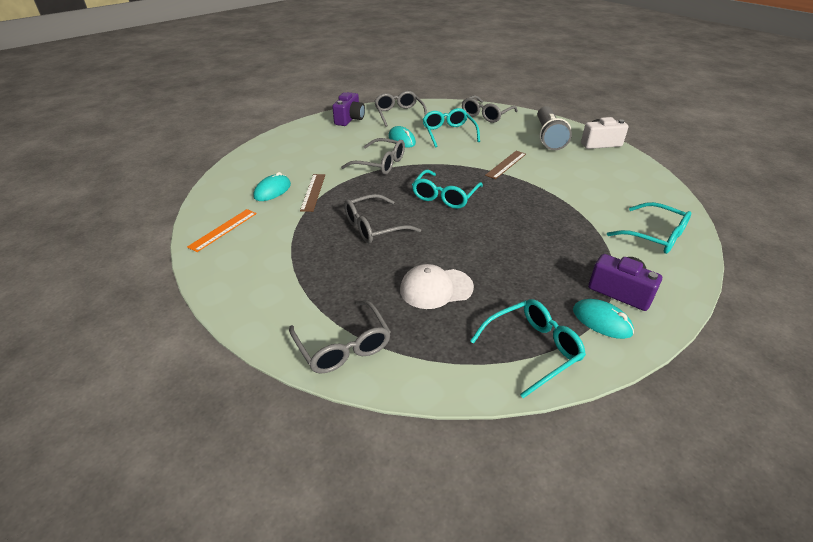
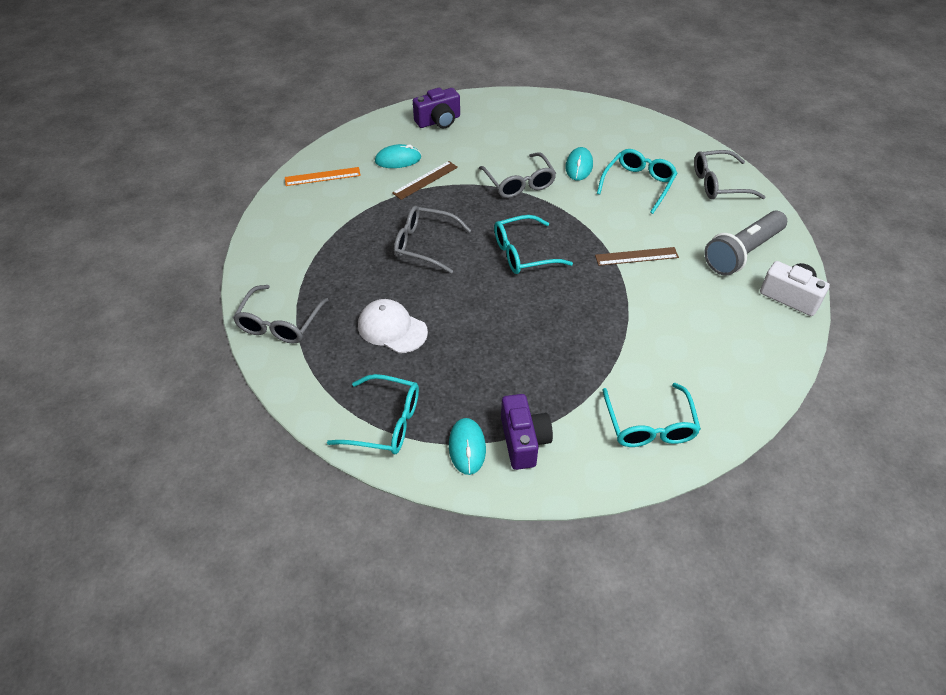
camera: 45 degrees right, 10 degrees up
(350, 119) = (566, 112): purple camera -> purple camera (438, 121)
(399, 114) = (624, 132): grey glasses -> none

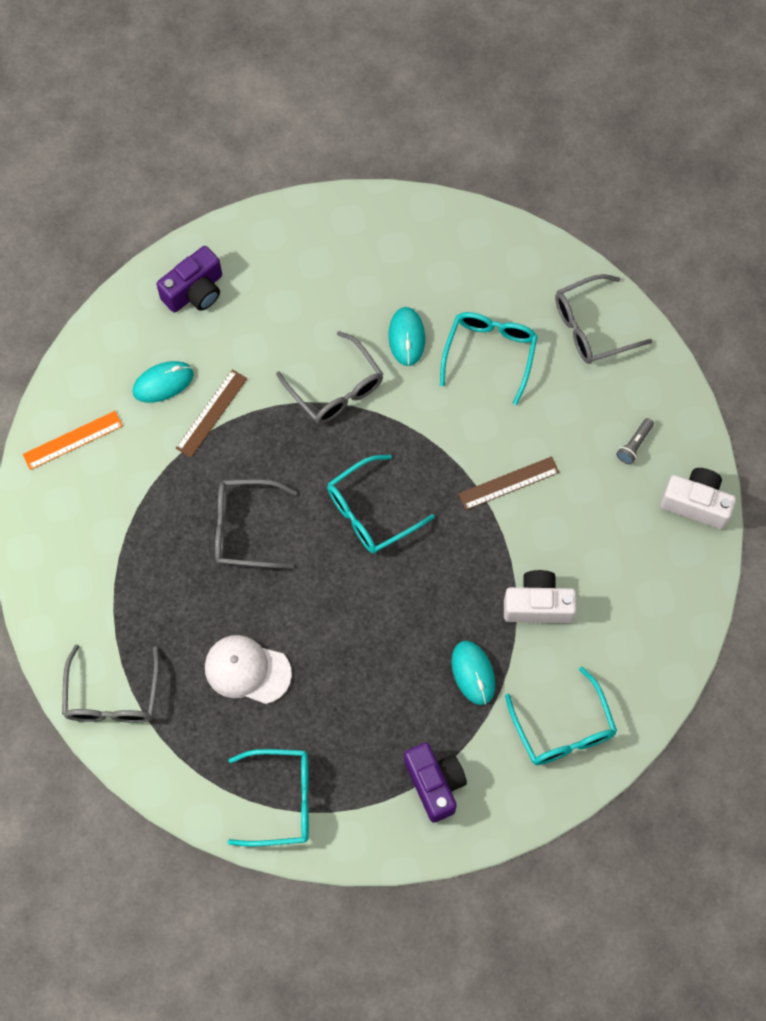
camera: 15 degrees left, 20 degrees up
(467, 447) = (377, 808): turquoise mouse -> turquoise mouse (473, 673)
(644, 335) = (538, 605): none -> white camera
(743, 252) = (634, 445): grey flashlight -> grey flashlight, size x0.40

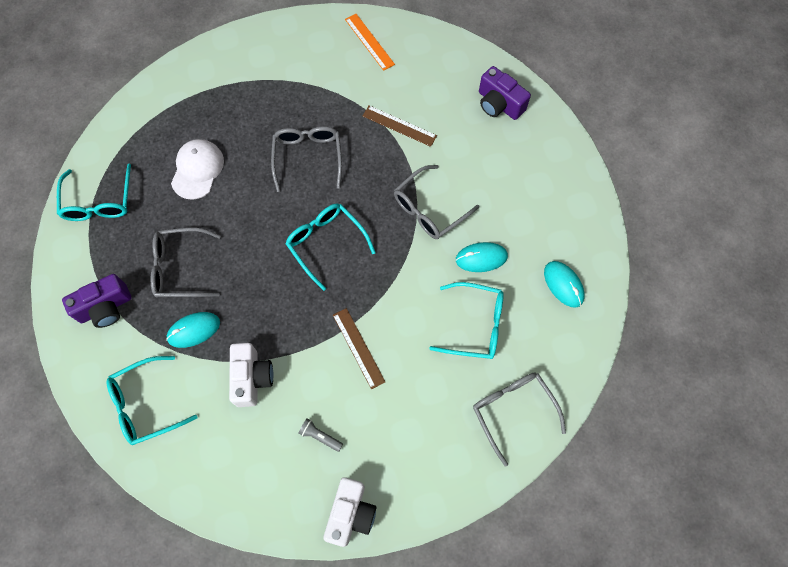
camera: 85 degrees right, 0 degrees up
(112, 696) = (179, 88): grey glasses -> grey glasses (180, 268)
(163, 383) = (420, 92): turquoise mouse -> turquoise mouse (563, 284)
(634, 445) = (403, 454): grey flashlight -> grey flashlight (320, 436)

